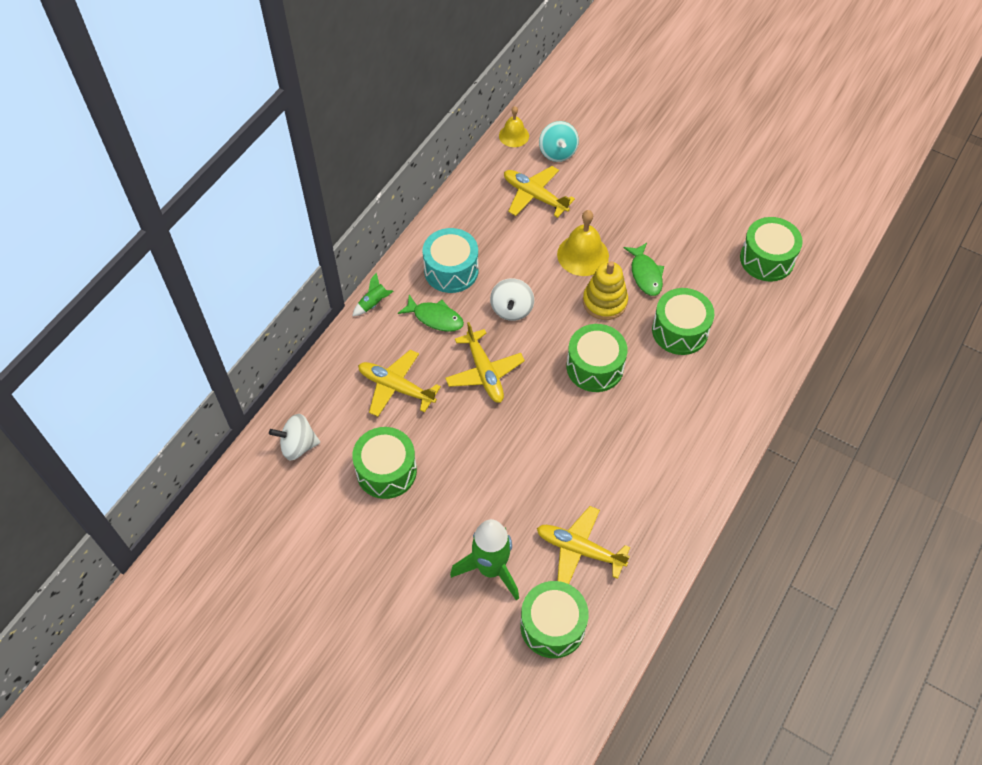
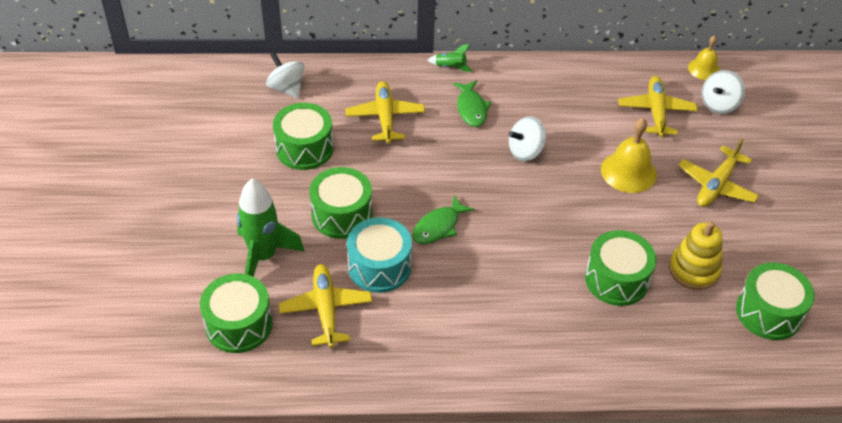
camera: 55 degrees right, 10 degrees down
(451, 270) = (526, 96): turquoise drum -> turquoise drum (379, 266)
(484, 372) = (447, 164): yellow plane -> yellow plane (716, 185)
(557, 152) = (719, 104): turquoise spinning top -> white spinning top
(595, 367) = (519, 235): green drum -> green drum (342, 215)
(604, 302) = (594, 210): yellow stacking toy -> yellow stacking toy (693, 270)
(645, 274) = (653, 225): green fish -> green fish (438, 226)

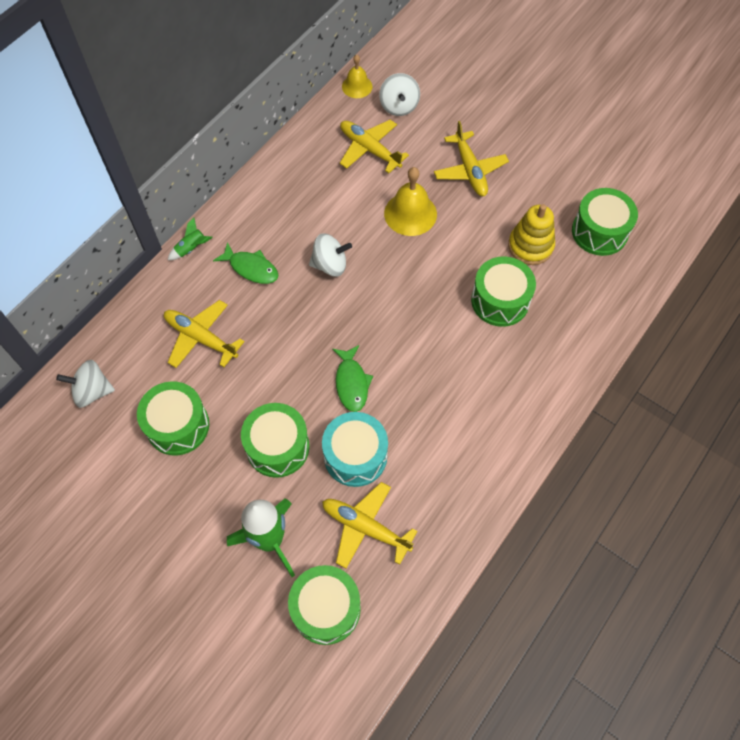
camera: 50 degrees left, 15 degrees up
(525, 151) = (330, 265): white spinning top -> white spinning top turned 105 degrees counterclockwise

